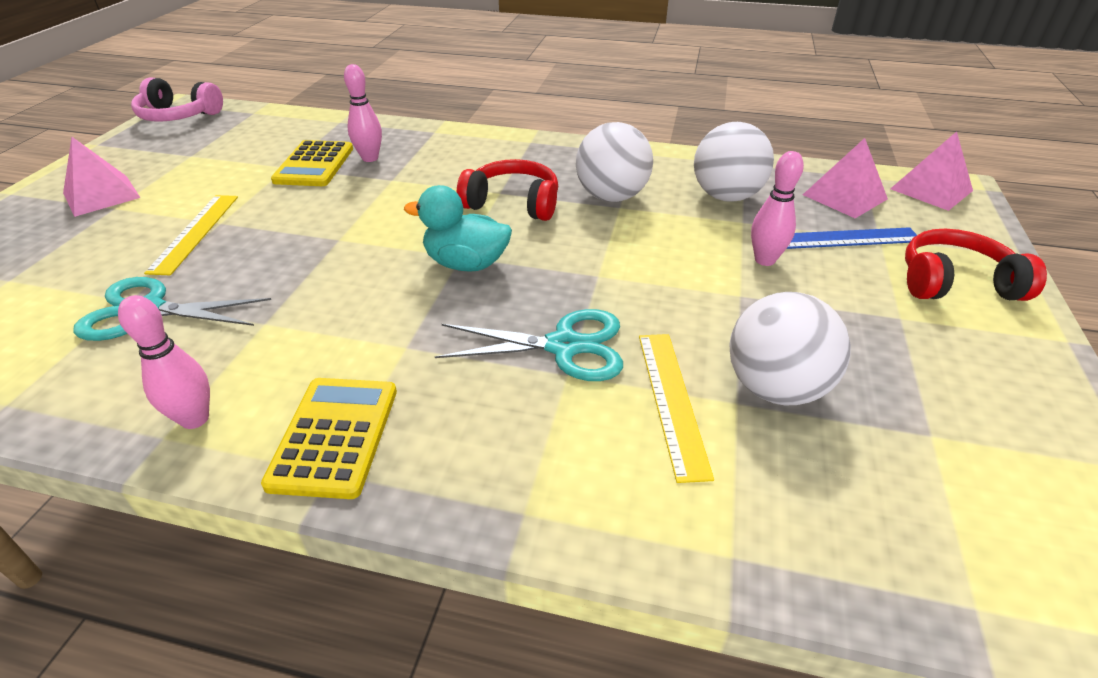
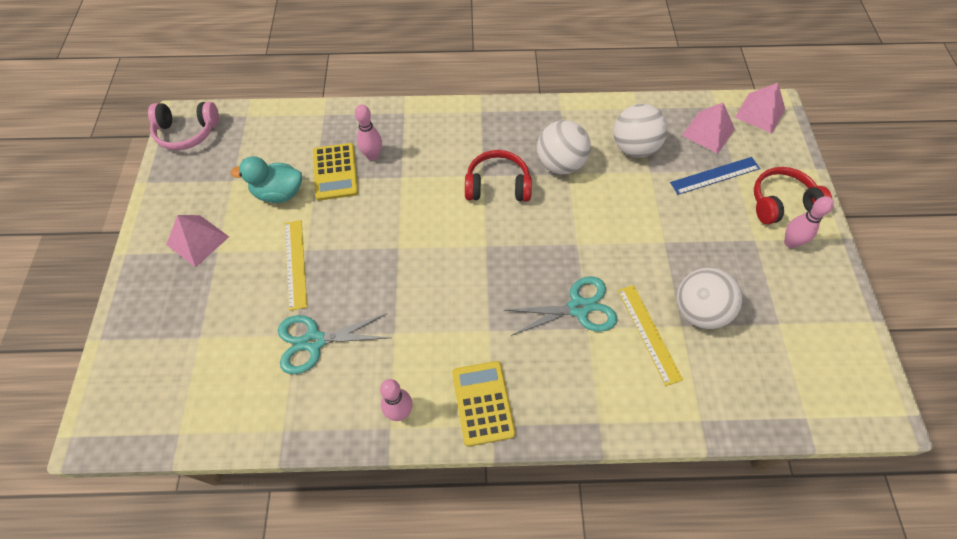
camera: 15 degrees left, 20 degrees up
(466, 264) = (492, 252): turquoise duck -> turquoise duck (279, 193)
(764, 260) = (672, 207): pink bowling pin -> pink bowling pin (790, 242)

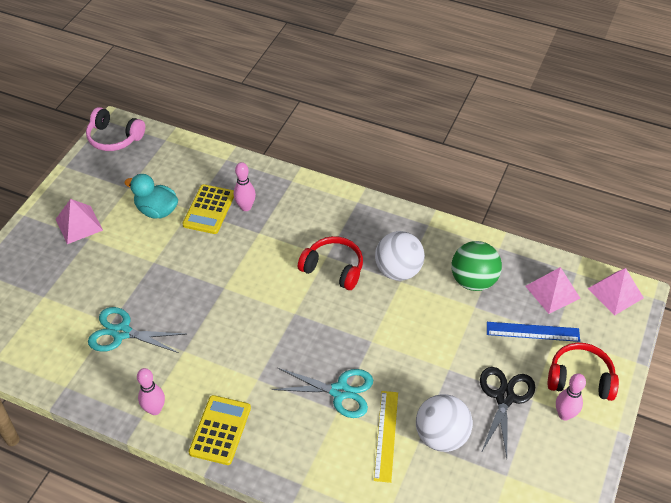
camera: 25 degrees right, 10 degrees down
(295, 263) = (140, 269): yellow ruler -> none
(634, 148) = (473, 281): white ball -> green ball
(730, 248) = (504, 397): none -> black scissors

